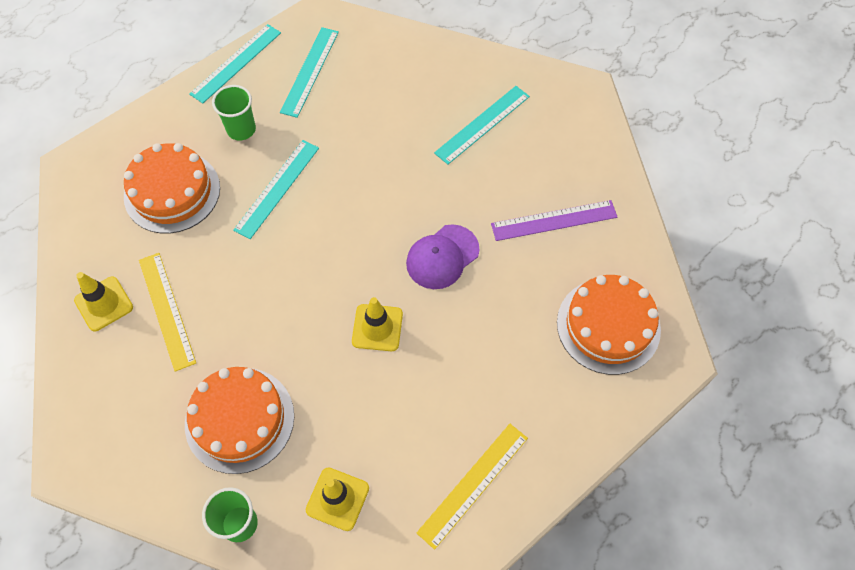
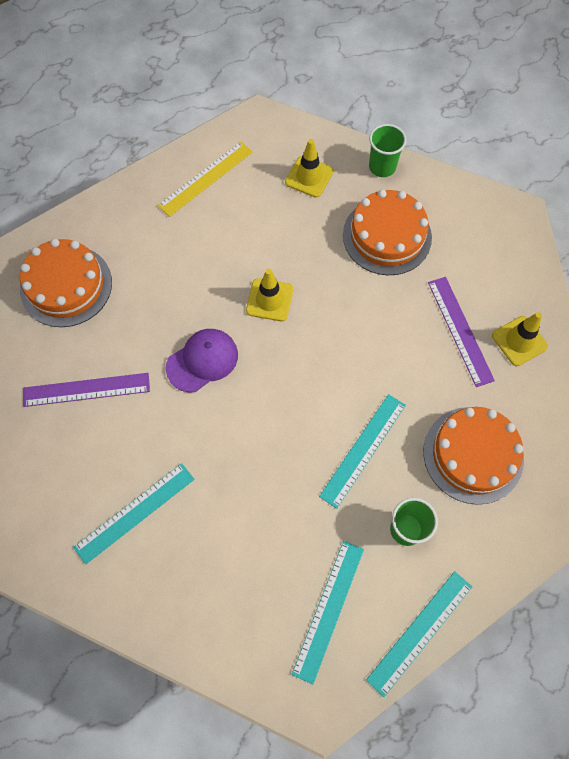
camera: 175 degrees left, 5 degrees up
(167, 310) = (460, 330): yellow ruler -> purple ruler

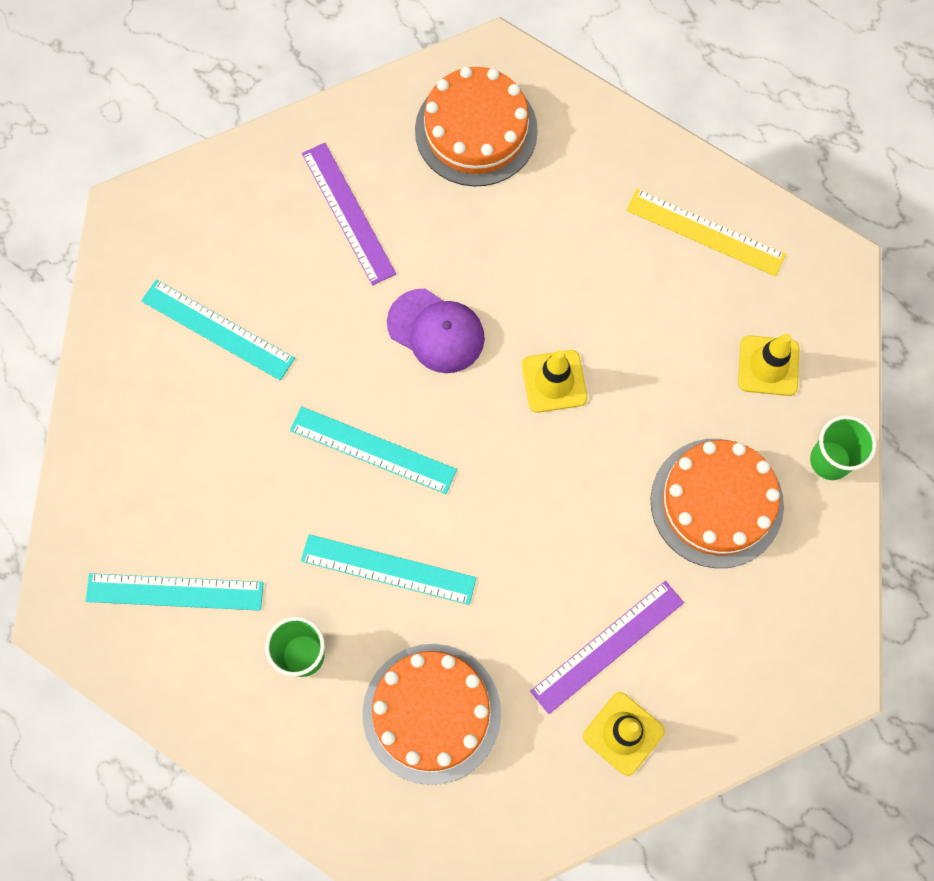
camera: 70 degrees right, 5 degrees up
(420, 632) = (182, 709): turquoise ruler -> turquoise ruler (373, 450)

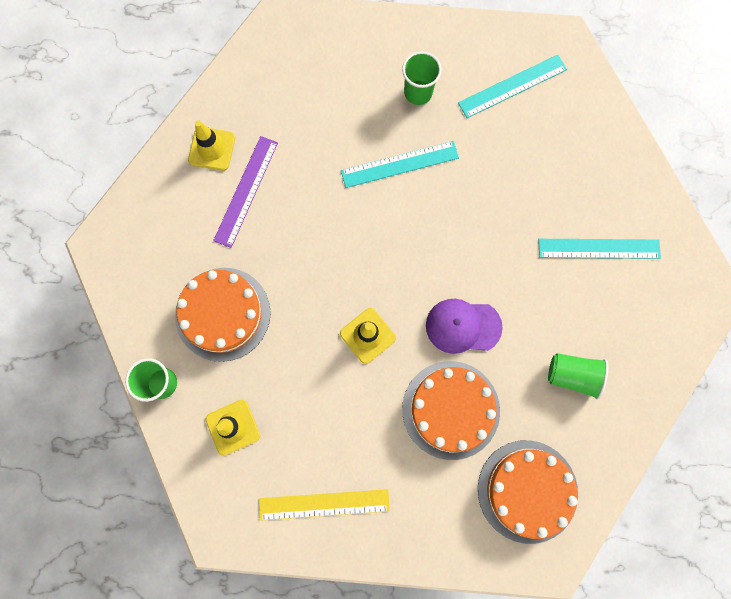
camera: 150 degrees right, 5 degrees up
(348, 213) = (572, 375): purple ruler -> green cup
(373, 450) = (453, 228): turquoise ruler -> none
(431, 713) = (327, 101): orange cake -> orange cake (450, 409)

